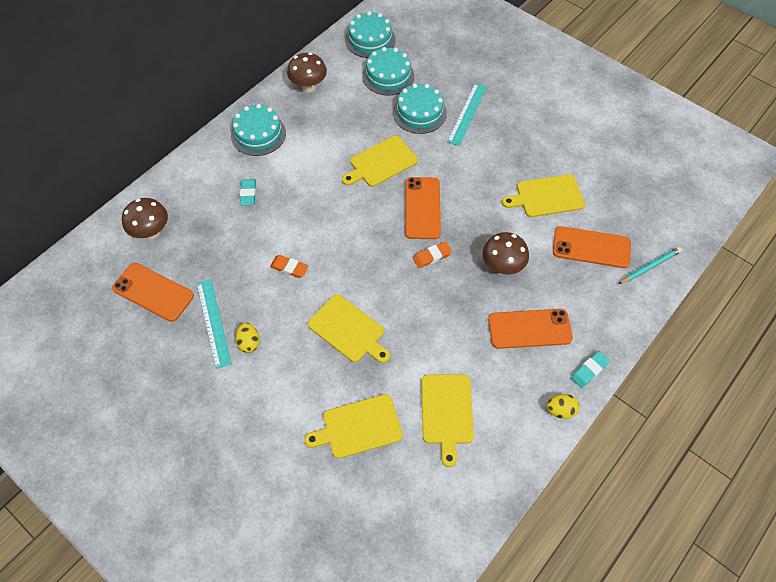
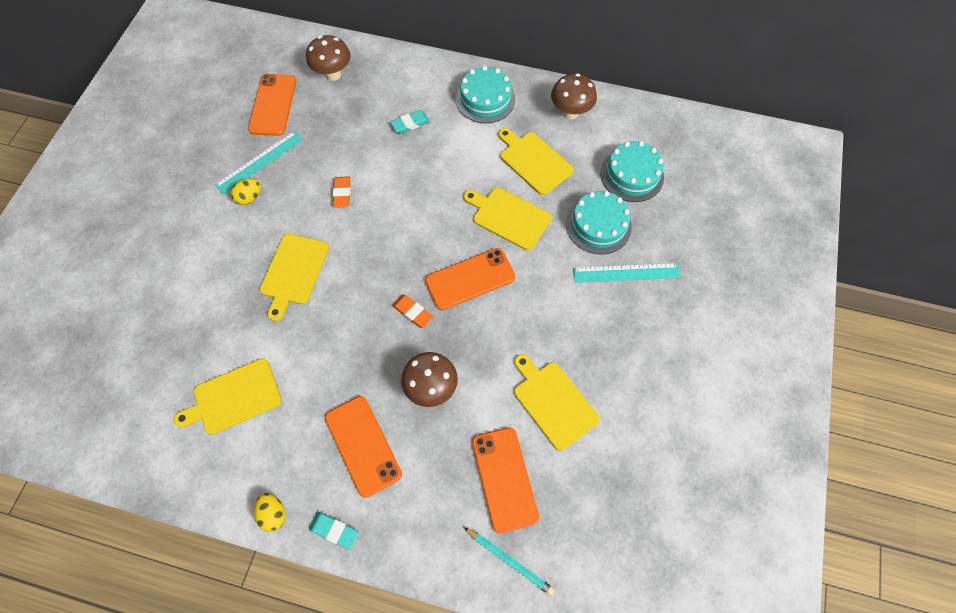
camera: 65 degrees right, 5 degrees up
(358, 427) = (193, 324): yellow cutting board -> yellow cutting board (534, 161)
(370, 40) = (672, 137): turquoise cake -> none

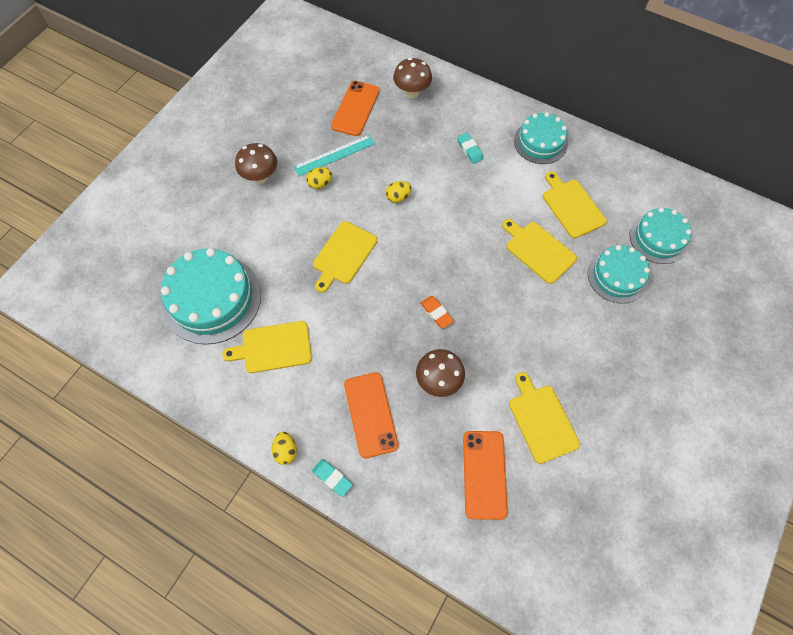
camera: 15 degrees right, 0 degrees up
(149, 359) = (212, 299): none -> turquoise cake
(342, 193) = (398, 197): orange eraser -> yellow egg
(410, 124) = (469, 150): turquoise eraser -> turquoise eraser turned 75 degrees clockwise
(470, 279) = (492, 296): orange phone -> none
(510, 561) = (474, 544): turquoise pencil -> none
(570, 113) = (615, 170): brown mushroom -> brown mushroom (261, 177)
(626, 273) = (633, 324): turquoise ruler -> none

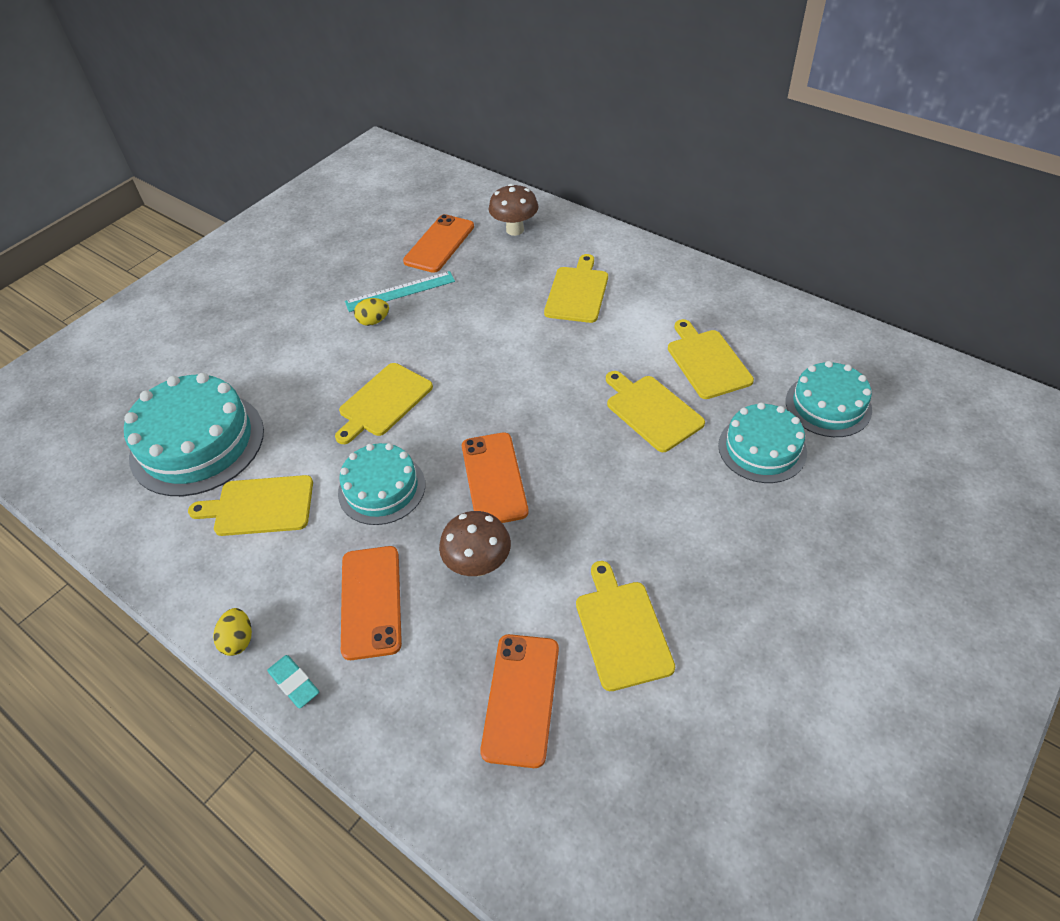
camera: 10 degrees right, 15 degrees down
(261, 177) = (300, 311): brown mushroom -> none
(398, 197) = (471, 340): yellow egg -> none
(436, 313) = (494, 478): orange eraser -> orange phone
(469, 150) = (577, 292): turquoise eraser -> yellow cutting board
(540, 142) = (674, 287): turquoise cake -> turquoise cake (381, 488)

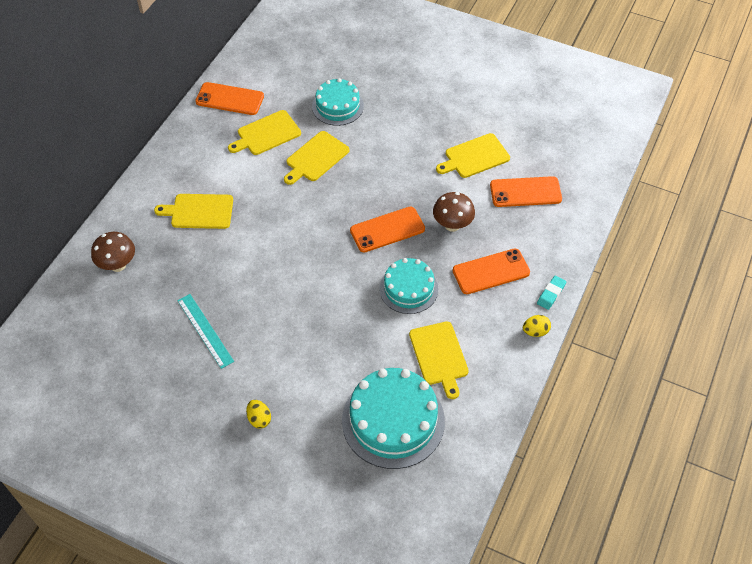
camera: 105 degrees left, 5 degrees up
(373, 321) = (244, 340): yellow egg -> yellow egg (259, 419)
(383, 402) = (331, 309): yellow cutting board -> none
(439, 244) = (138, 317): orange phone -> orange phone (229, 99)
(828, 405) = (298, 78): turquoise cake -> none

